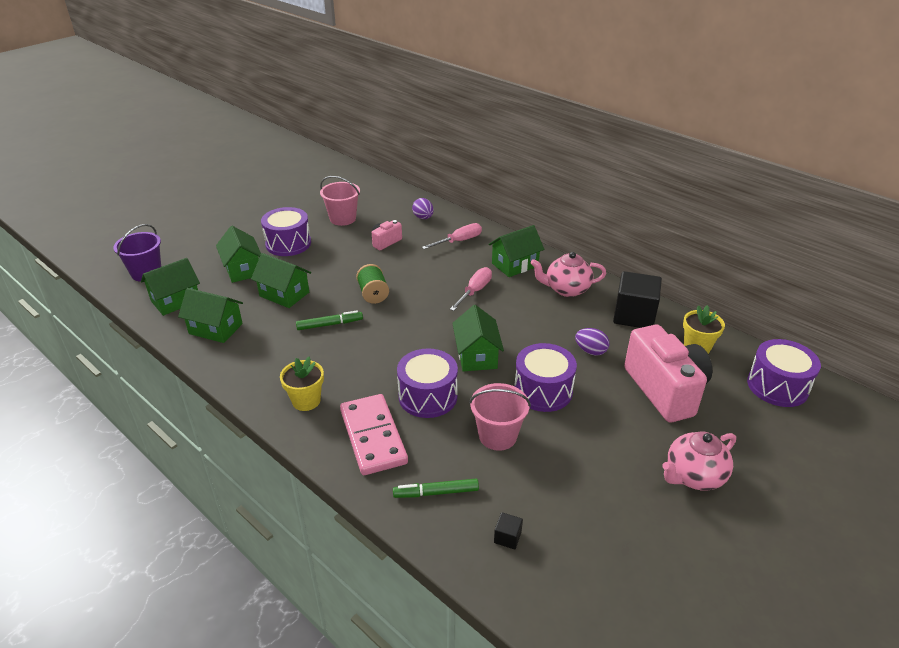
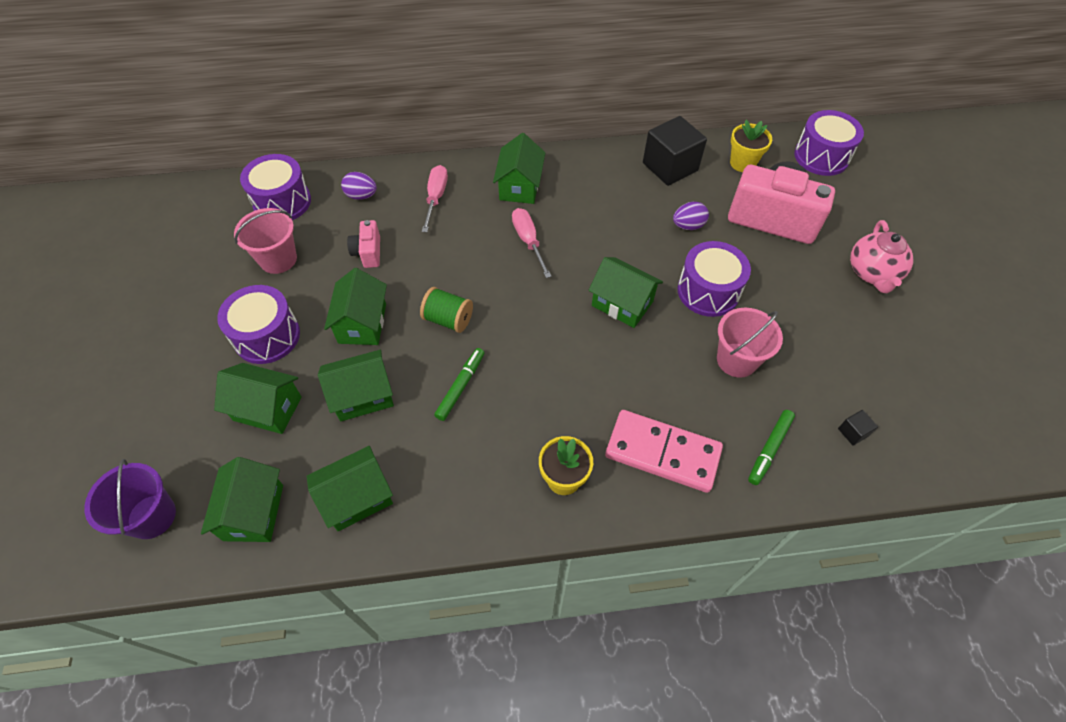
camera: 50 degrees left, 20 degrees up
(333, 267) = (362, 323): none -> green house
(428, 396) = (644, 376): purple drum -> purple drum (282, 202)
(566, 289) = (592, 180): pink teapot -> none

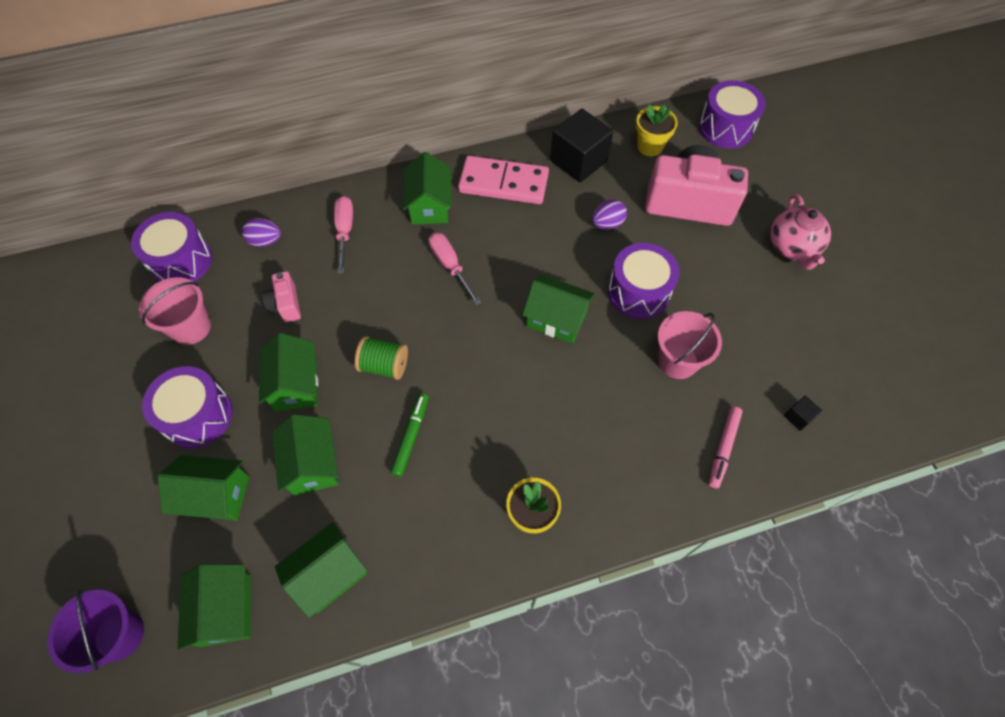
camera: 10 degrees left, 5 degrees up
(363, 396) = (312, 464): green house -> green house turned 75 degrees counterclockwise
(662, 452) = (622, 470): pink domino -> pink domino (503, 183)
(770, 449) = (723, 448): green marker -> pink marker

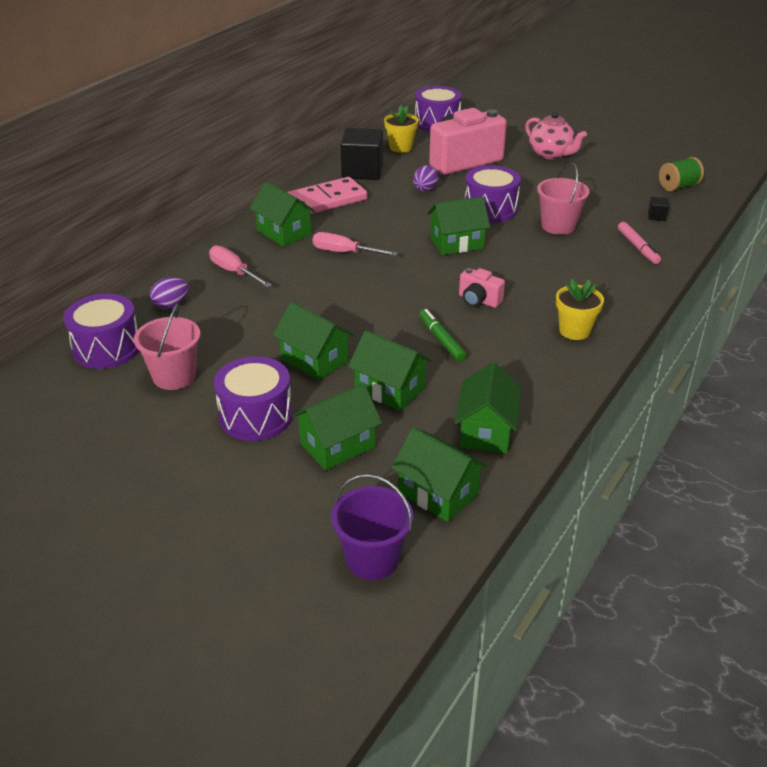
camera: 40 degrees left, 25 degrees down
(286, 304) = (241, 327): pink camera -> pink camera (478, 300)
(384, 365) = (369, 318): green spool -> green spool (678, 186)

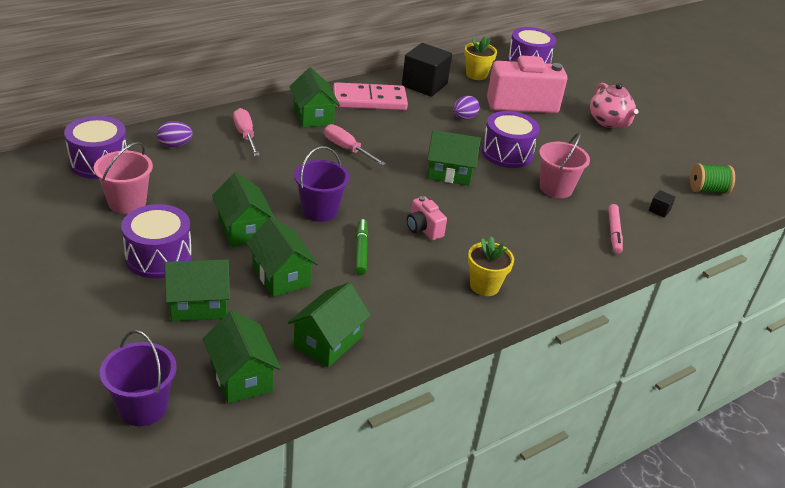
camera: 20 degrees right, 0 degrees up
(370, 317) = (319, 210): none -> purple bucket

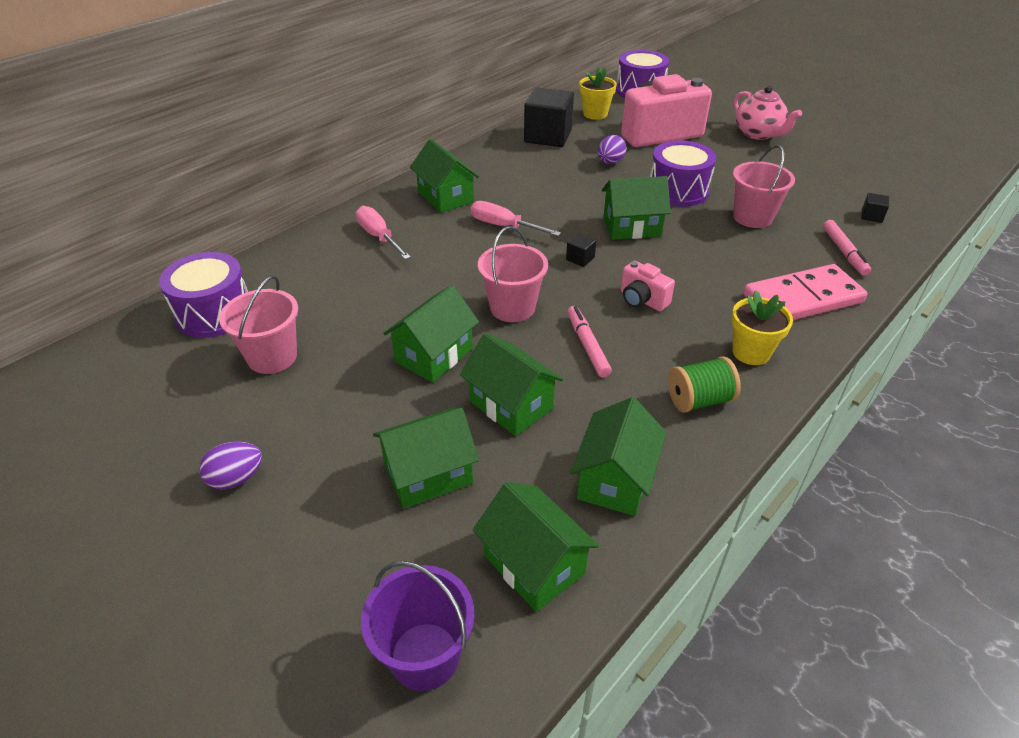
camera: 10 degrees left, 5 degrees up
(158, 257) = (345, 421): purple drum -> none
(175, 145) = (300, 269): purple egg -> purple egg (236, 478)
(243, 229) = (434, 355): green house -> green house turned 75 degrees clockwise
(319, 210) = (512, 308): purple bucket -> pink bucket
(361, 251) = (587, 346): green marker -> pink marker
(369, 100) = (498, 165): pink domino -> pink domino (802, 298)
(393, 187) = (580, 259): none -> black cube
(707, 190) = (901, 182): green spool -> green spool (699, 400)

